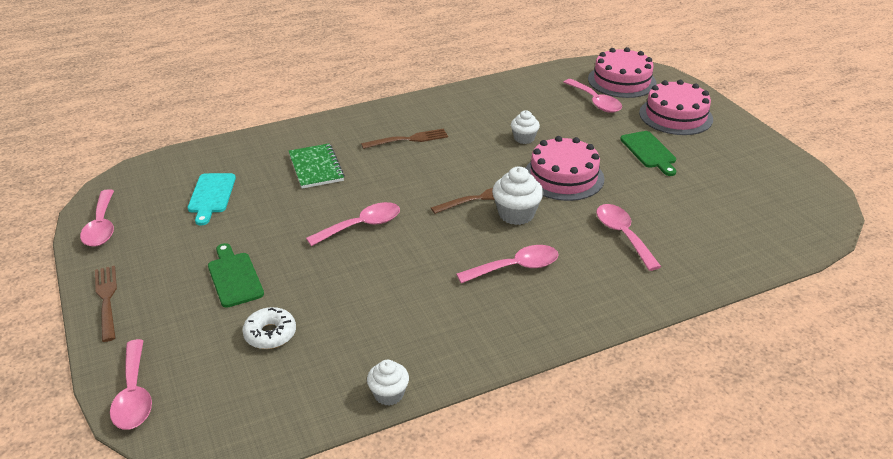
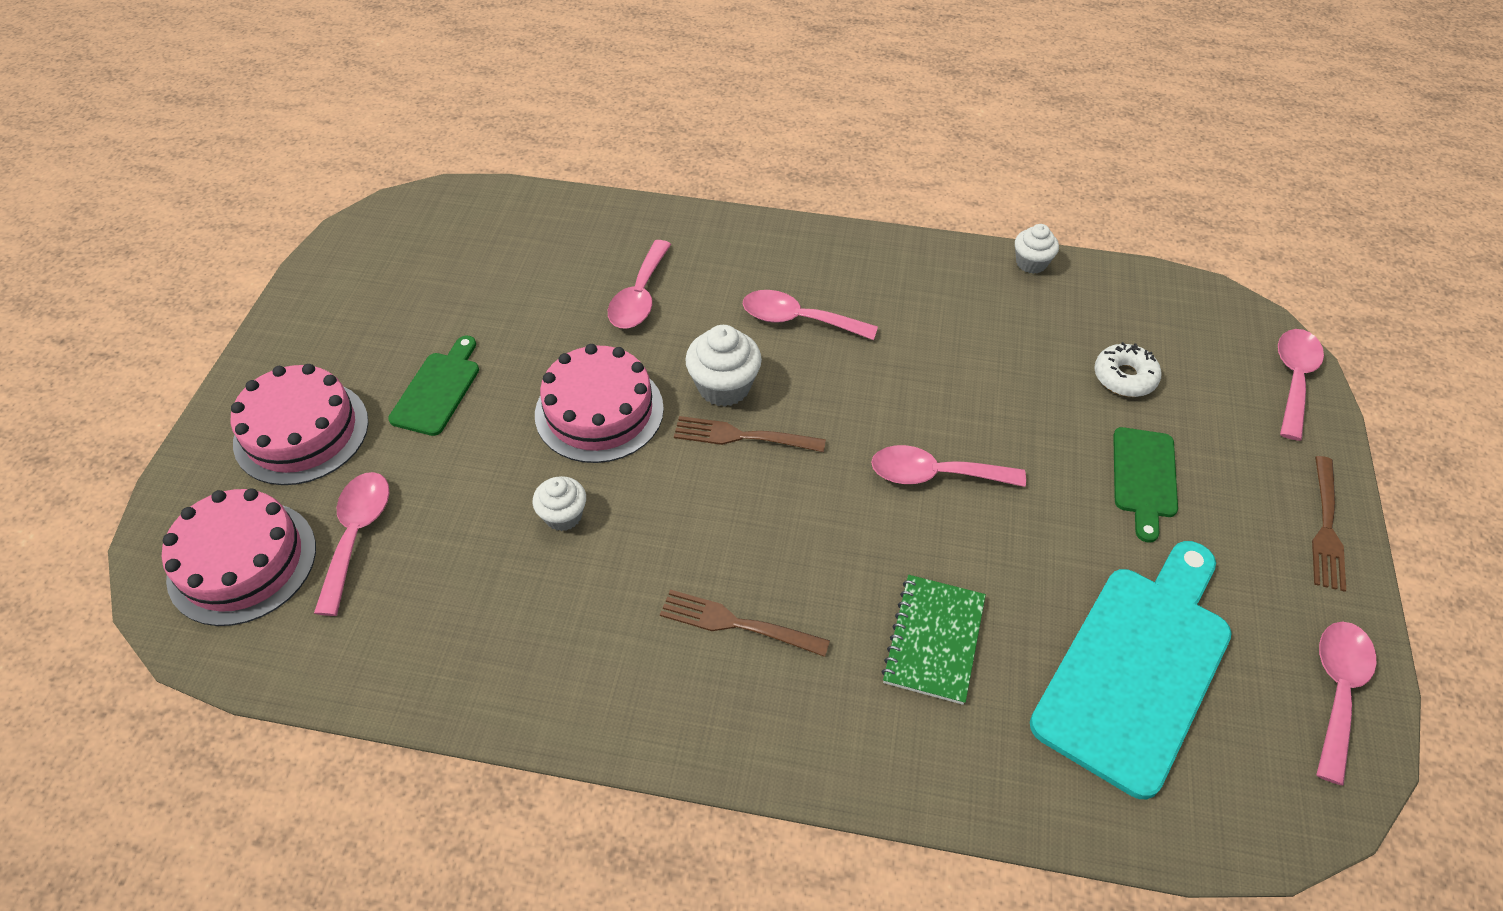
camera: 145 degrees left, 15 degrees up
(211, 196) = (1137, 667): turquoise cutting board -> turquoise cutting board, size x1.92

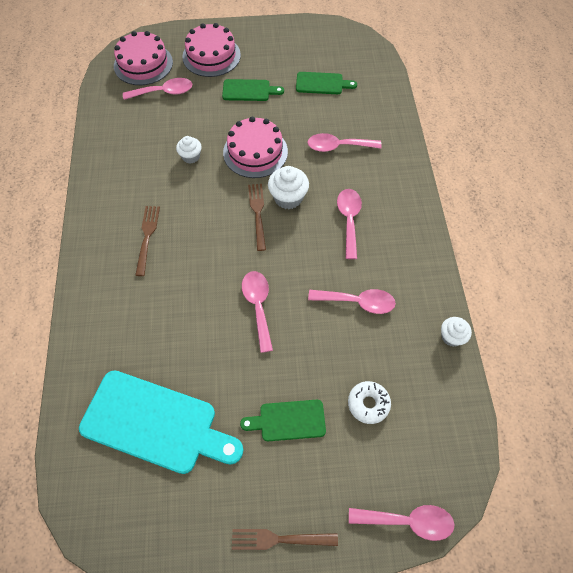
camera: 75 degrees right, 10 degrees up
(483, 282) = (322, 83): none -> green cutting board
(934, 640) = (154, 321): green notebook -> none
(1337, 691) = (159, 540): pink spoon -> pink spoon (357, 302)

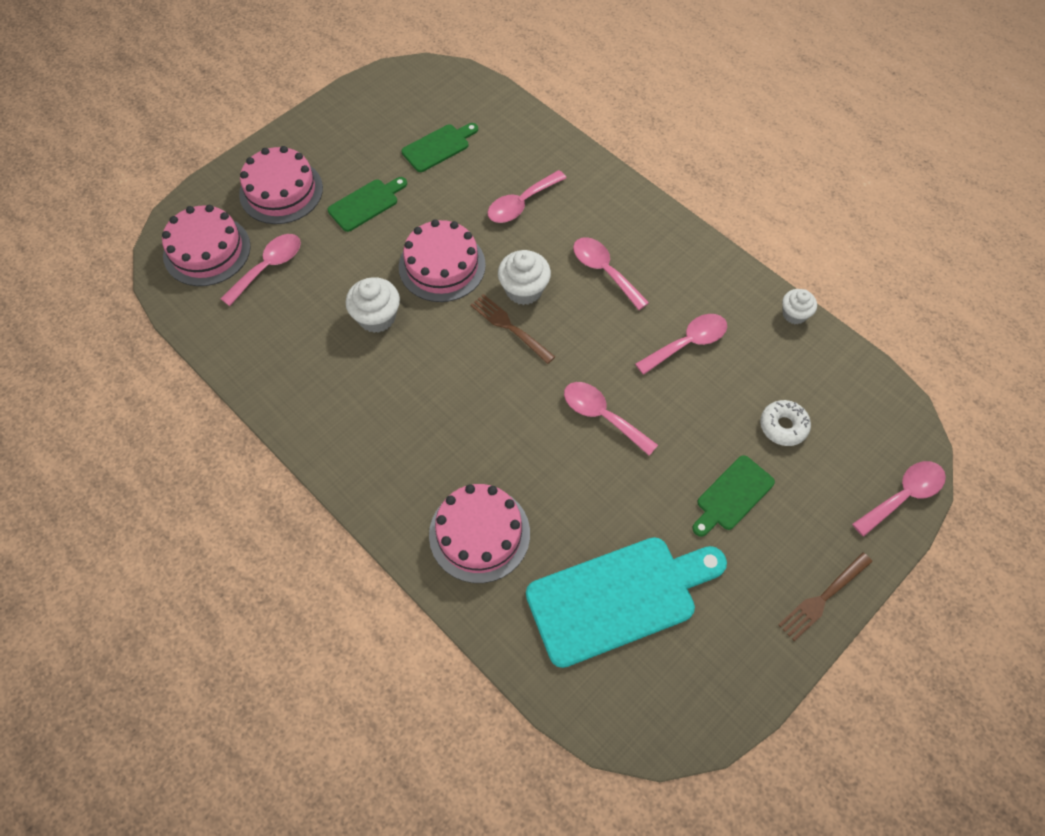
camera: 40 degrees left, 0 degrees up
(119, 319) = (479, 534): none -> pink cake
(147, 237) = (419, 433): brown fork -> none
(191, 156) = (377, 317): white cupcake -> white cupcake, size x1.55

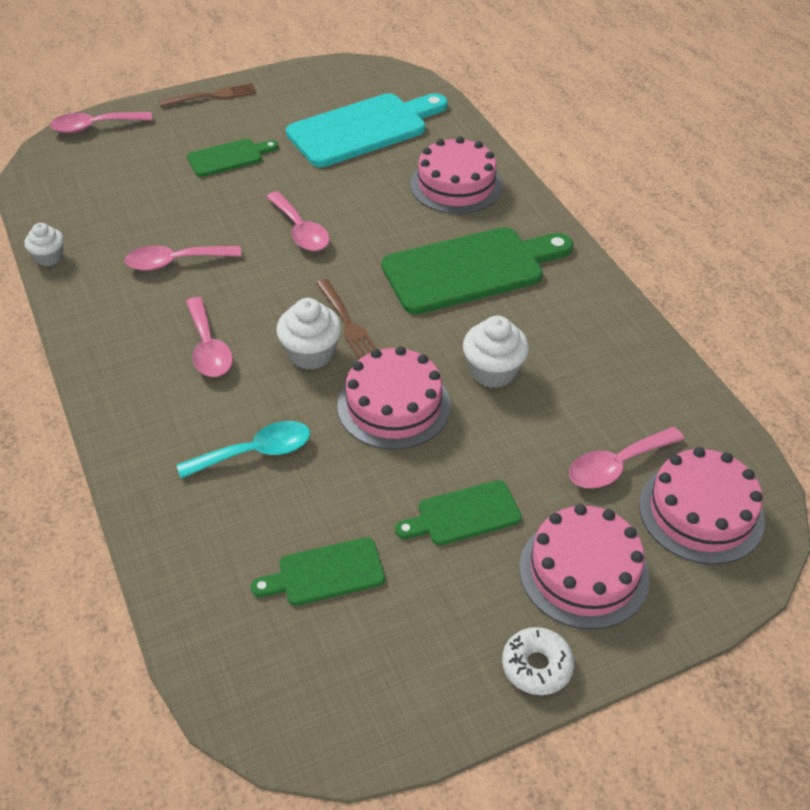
camera: 160 degrees left, 15 degrees down
(428, 419) = (470, 269): none -> green cutting board
(521, 204) = (255, 452): pink spoon -> turquoise spoon
(618, 597) = (363, 129): turquoise cutting board -> turquoise cutting board turned 150 degrees clockwise
(783, 426) = (145, 185): white donut -> white donut (537, 666)

